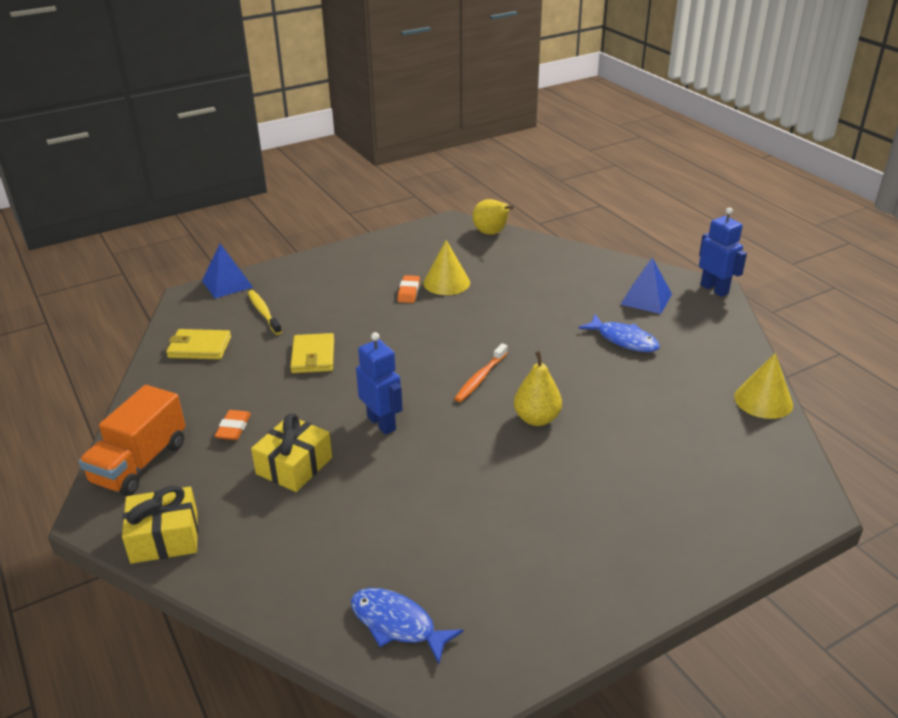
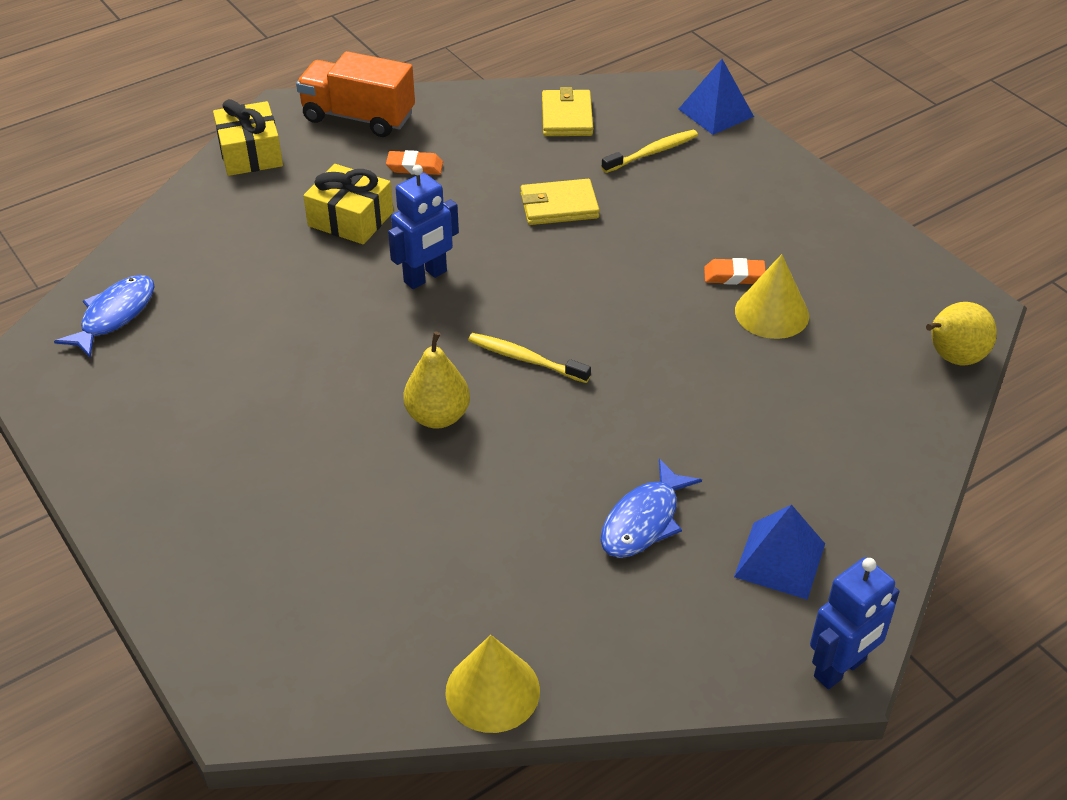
camera: 85 degrees right, 10 degrees up
(480, 378) = (525, 359): orange toothbrush -> yellow toothbrush

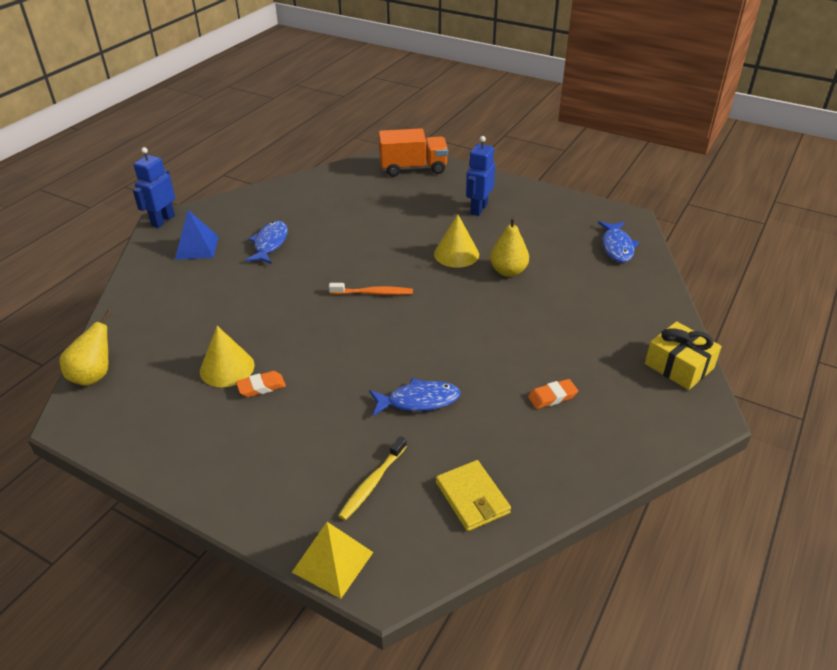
camera: 155 degrees right, 5 degrees down
(350, 219) = (554, 341): yellow gift -> none
(358, 117) = (642, 428): orange truck -> orange truck (413, 168)
(425, 277) = (470, 319): blue robot -> blue robot (478, 209)
(438, 416) = (401, 254): yellow pear -> yellow pear (508, 271)
(492, 691) = (308, 180): yellow cone -> yellow cone (456, 254)
(525, 359) = (373, 293): yellow toothbrush -> orange toothbrush
(559, 206) = (419, 401): yellow wallet -> blue fish
(715, 112) = (333, 562): blue pyramid -> yellow pyramid

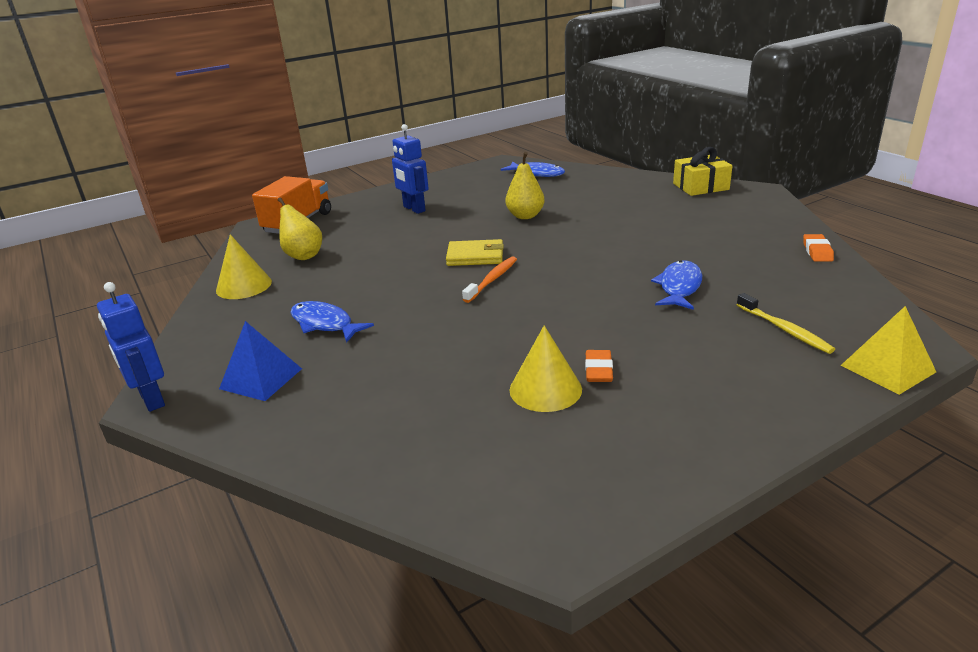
camera: 60 degrees left, 10 degrees down
(94, 375) = (471, 510): yellow pear -> yellow pear (303, 255)
(456, 254) = (473, 231): yellow cone -> yellow cone (244, 286)
(472, 498) = (819, 287): yellow wallet -> yellow wallet (475, 256)
(552, 397) = (708, 233): orange eraser -> orange eraser (817, 251)

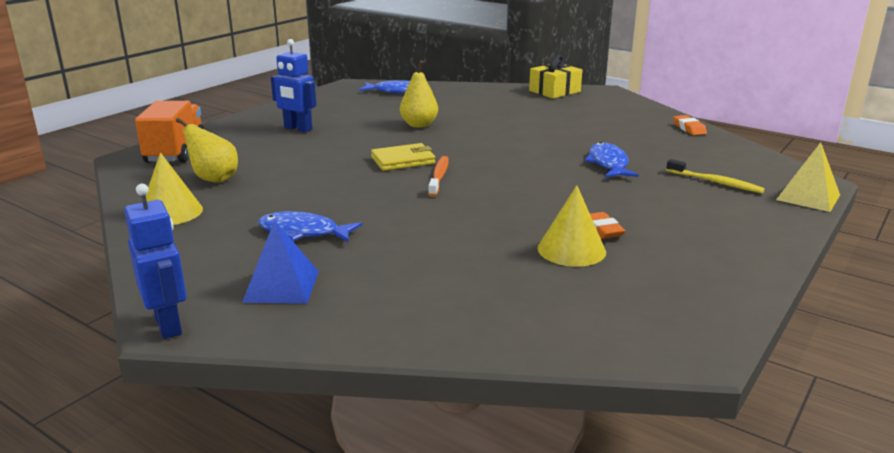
camera: 25 degrees left, 5 degrees down
(151, 399) = (169, 325): blue robot -> blue robot turned 150 degrees counterclockwise

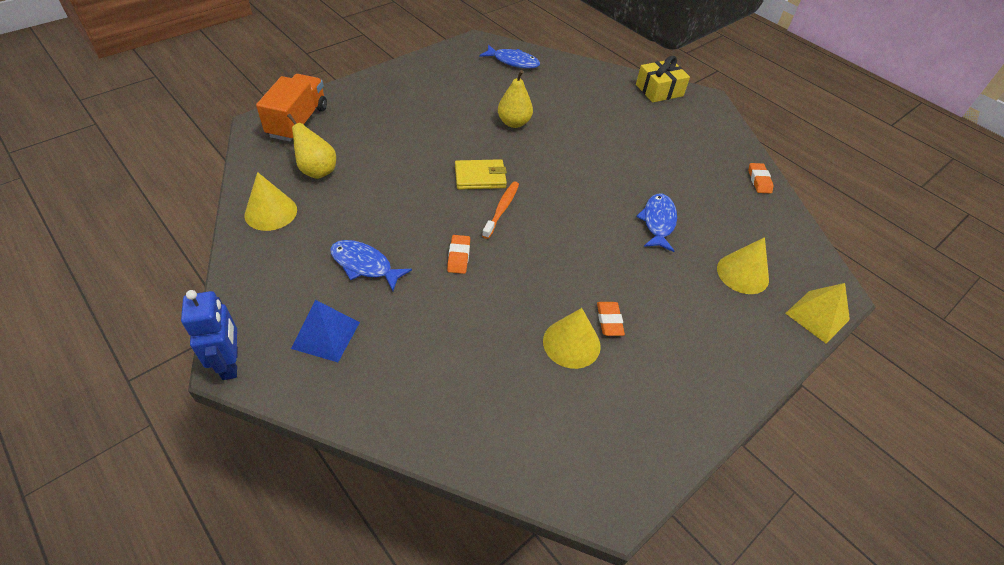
camera: 10 degrees right, 25 degrees up
(297, 129) = (408, 107): blue robot -> none
(409, 212) = (458, 256): none -> orange eraser
(715, 182) = (742, 273): yellow toothbrush -> yellow cone

